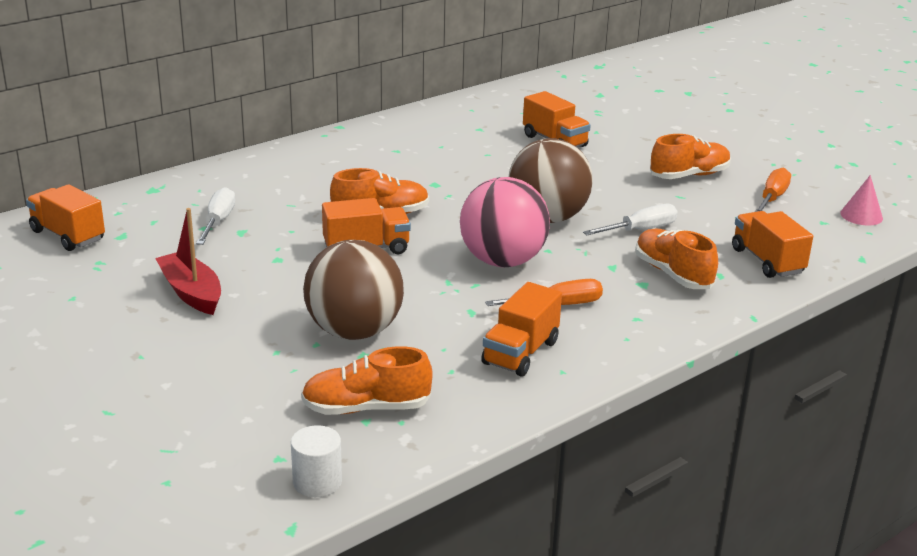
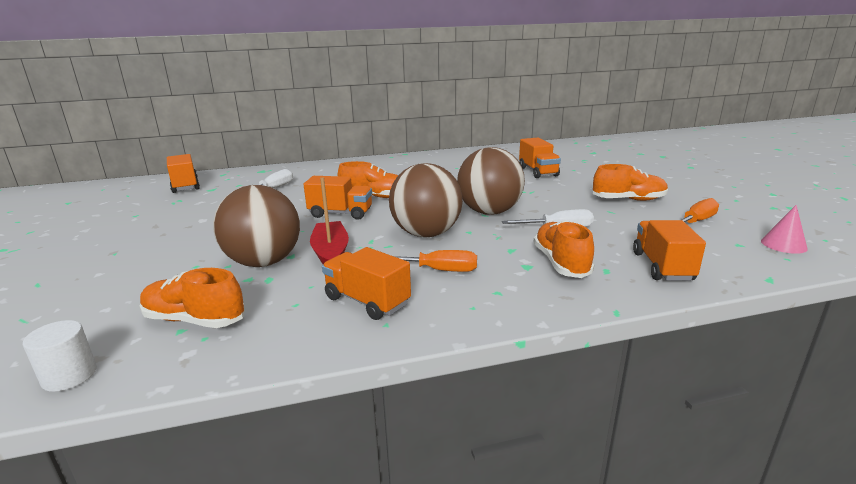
camera: 25 degrees right, 5 degrees down
(191, 293) = (201, 222): red boat -> red boat (331, 253)
(502, 261) = (426, 234): pink ball -> brown ball
(520, 353) = (367, 301): orange truck -> orange truck turned 75 degrees clockwise

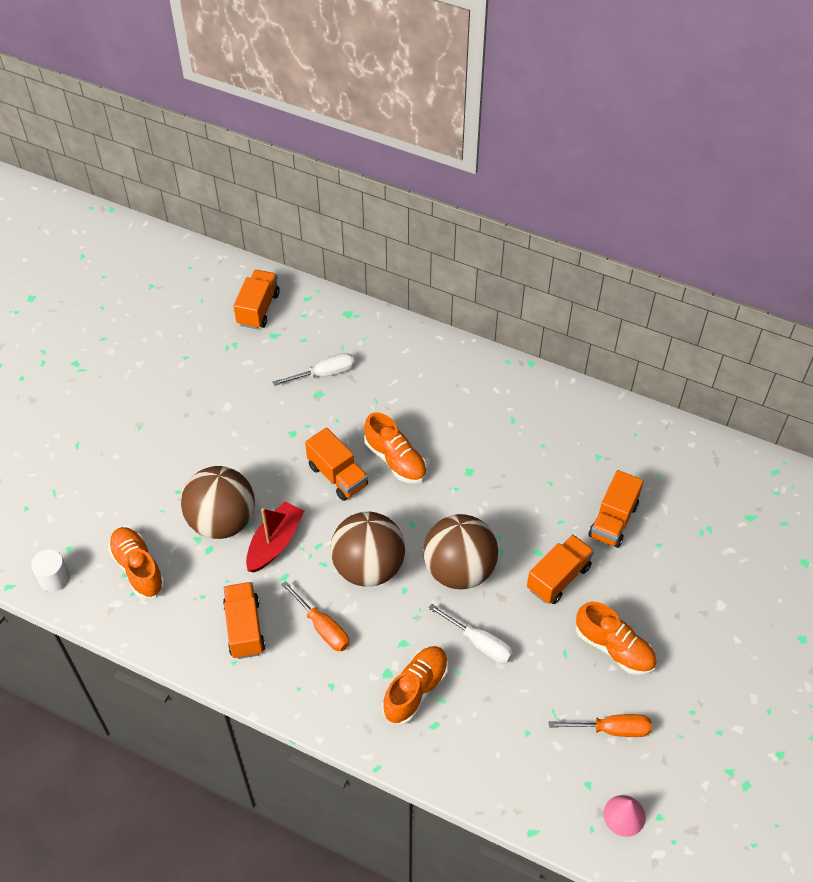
camera: 40 degrees right, 30 degrees up
(662, 266) = (480, 755): orange truck -> orange truck (558, 577)

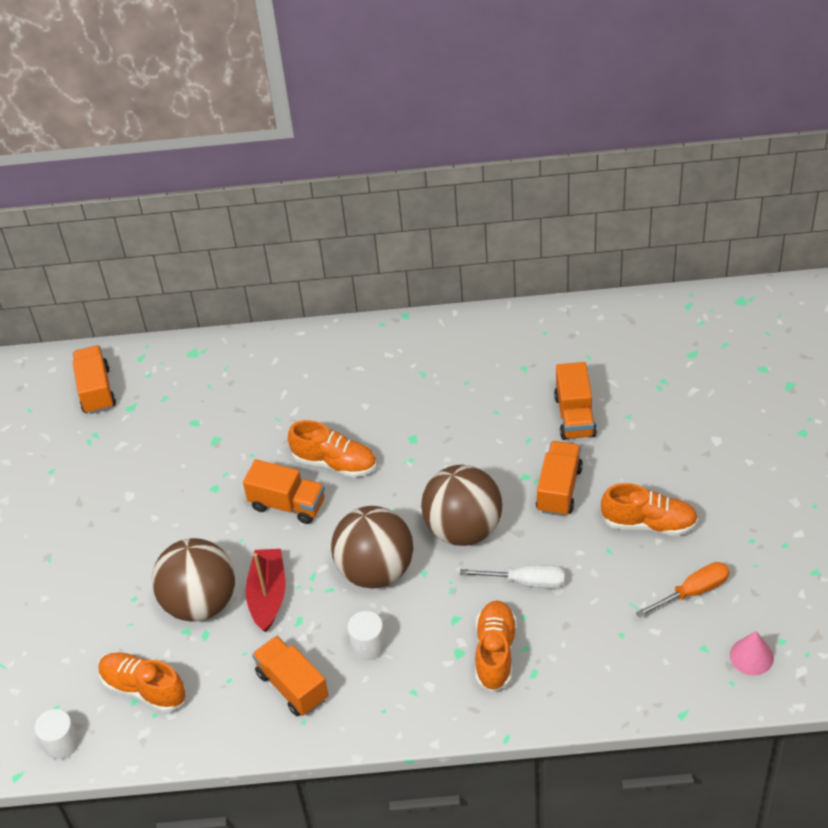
camera: 25 degrees left, 5 degrees down
(322, 627) = (368, 645): orange screwdriver -> white cylinder
(324, 374) = (208, 419): white screwdriver -> none

